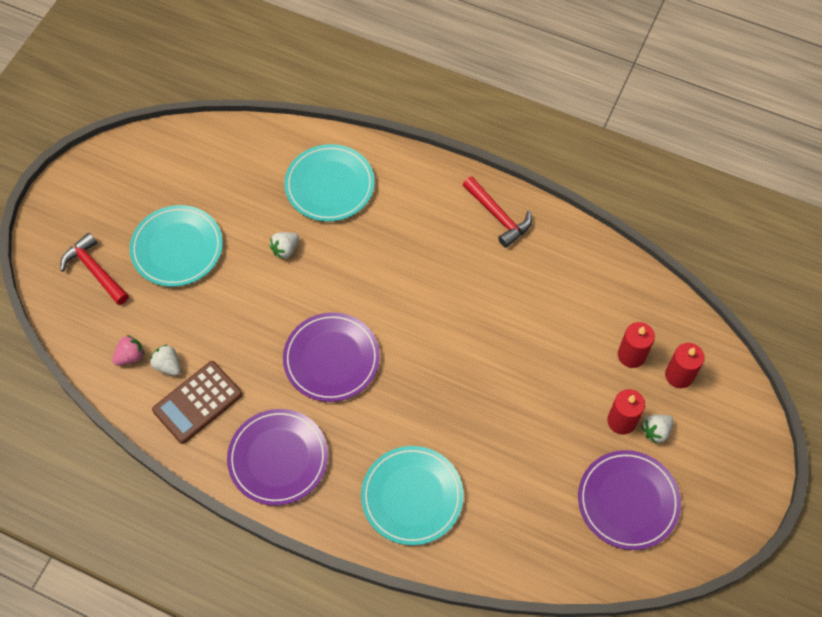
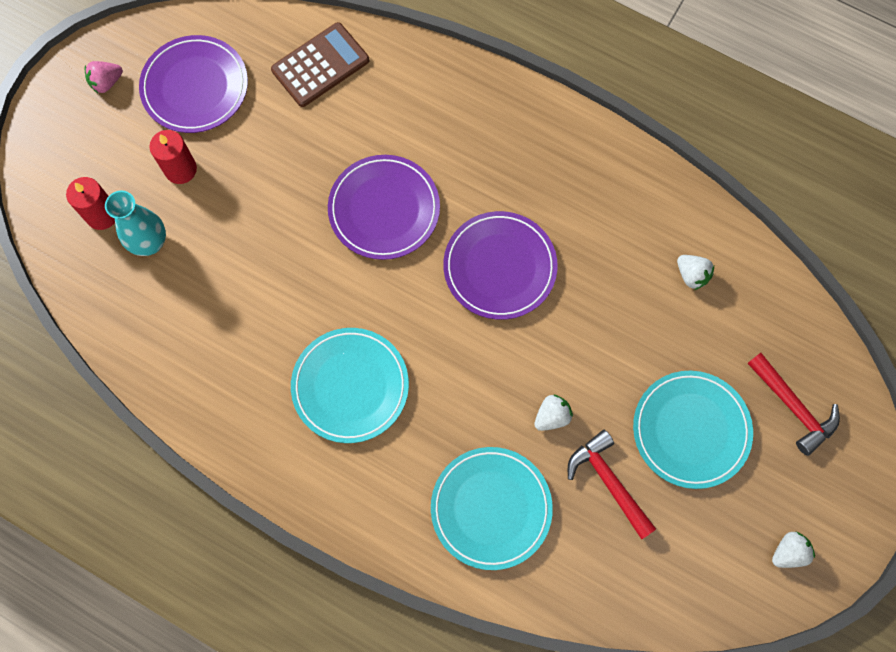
camera: 175 degrees left, 10 degrees up
(130, 356) = (737, 290): pink strawberry -> pink strawberry (106, 82)
(197, 402) = (654, 228): brown calculator -> brown calculator (320, 65)
(278, 458) = (563, 160): purple plate -> purple plate (384, 209)
(412, 496) = (421, 109): turquoise plate -> turquoise plate (350, 386)
(498, 216) = (273, 441): red hammer -> red hammer (608, 482)
(631, 355) = (150, 243): red candle -> turquoise vase
(656, 431) = (146, 155): white strawberry -> white strawberry (788, 552)

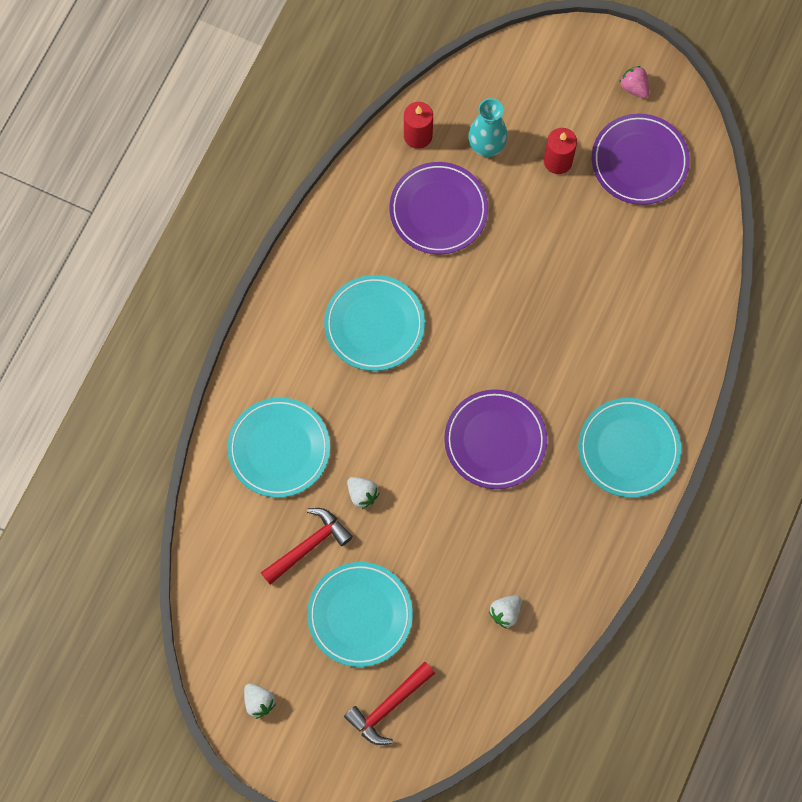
camera: 85 degrees right, 0 degrees up
(102, 215) = (508, 104): red candle -> red candle (418, 135)
(320, 65) = (676, 265): brown calculator -> none
(384, 209) = (539, 336): purple plate -> purple plate (438, 210)
(519, 134) = (628, 449): none -> turquoise plate

